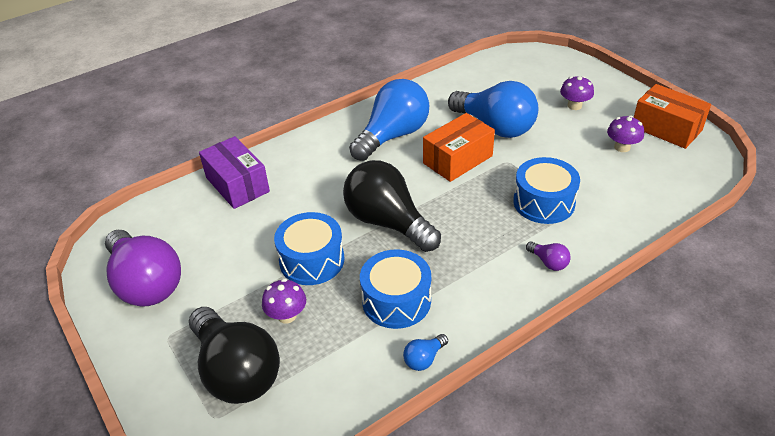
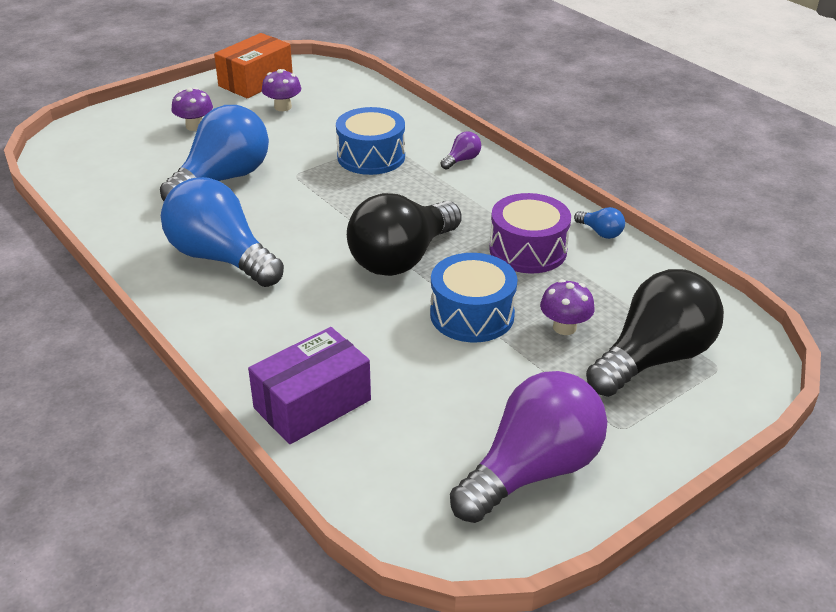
camera: 95 degrees left, 5 degrees down
(396, 300) = (528, 250): blue drum -> purple drum
(458, 159) = (285, 207): orange box -> none

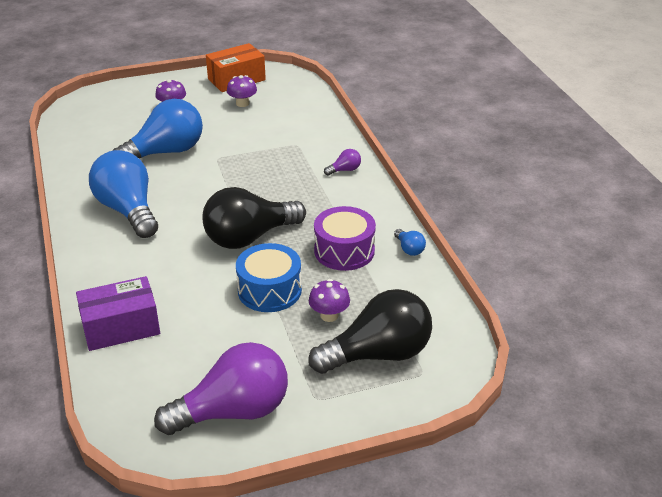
camera: 20 degrees right, 0 degrees up
(371, 157) = (279, 154): blue drum -> none

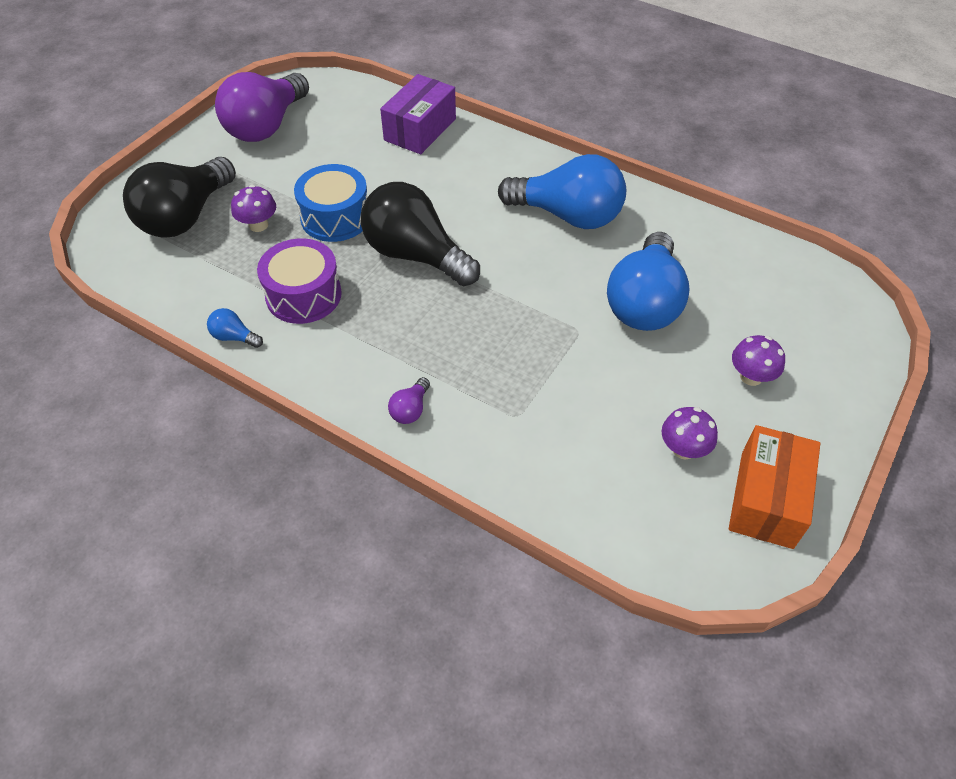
camera: 140 degrees right, 15 degrees up
(249, 237) = (415, 255): black light bulb -> black light bulb turned 75 degrees counterclockwise

